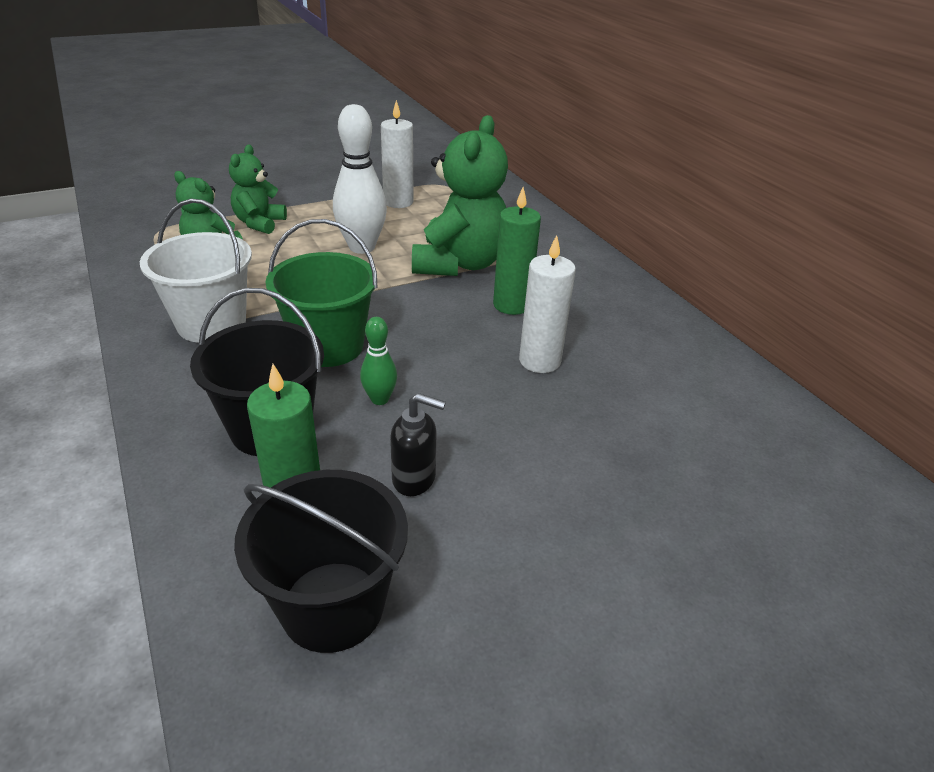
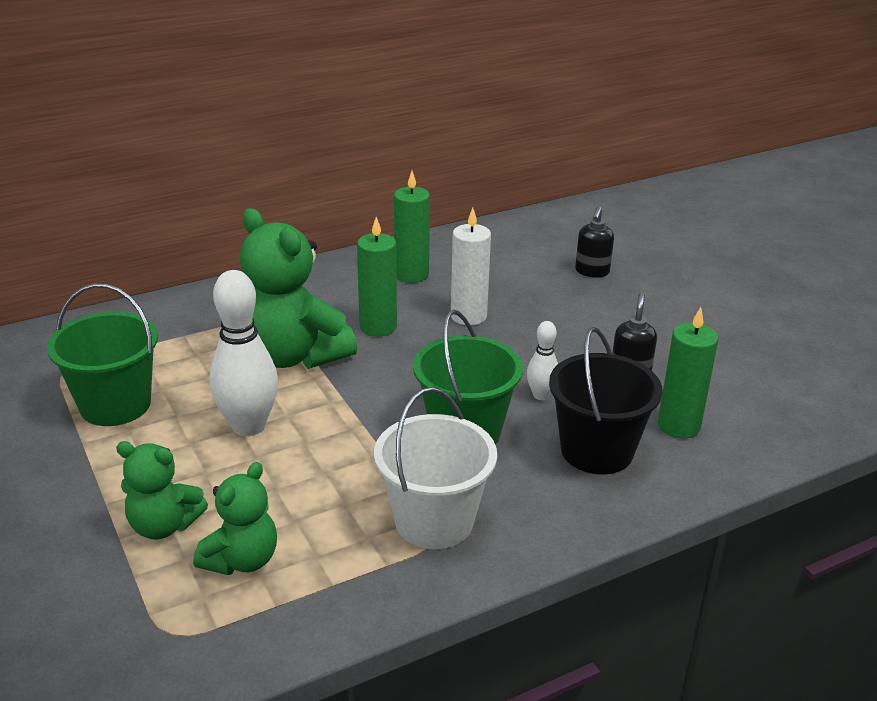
camera: 90 degrees left, 5 degrees down
(333, 606) = (754, 401): black bucket -> none
(379, 399) = (541, 395): green bowling pin -> white bowling pin
(398, 202) = (115, 405): white candle -> green bucket
(459, 264) = (294, 356): green teddy bear -> green teddy bear turned 150 degrees counterclockwise
(623, 328) = (411, 274): none -> green candle
(680, 479) = (592, 272): none -> black soap dispenser

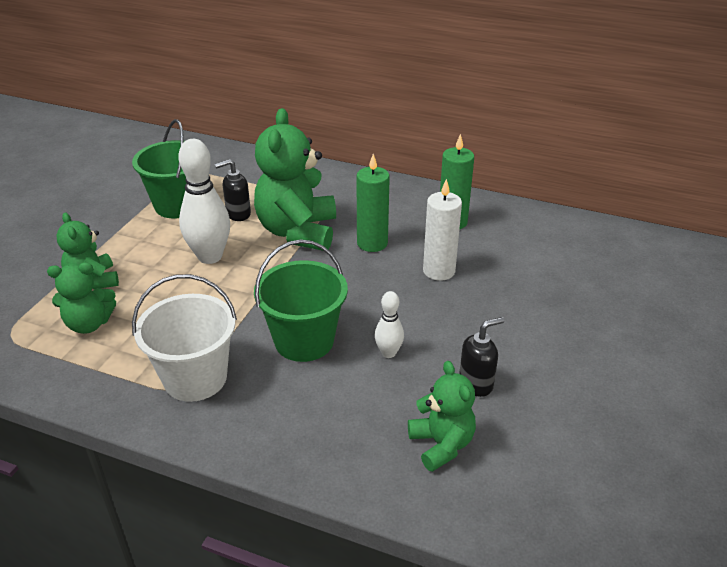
camera: 50 degrees right, 5 degrees up
(592, 272) = (588, 294): black soap dispenser -> black soap dispenser (238, 214)
(597, 451) = (355, 415): black bucket -> none
(679, 426) = (441, 444): green candle -> green teddy bear

